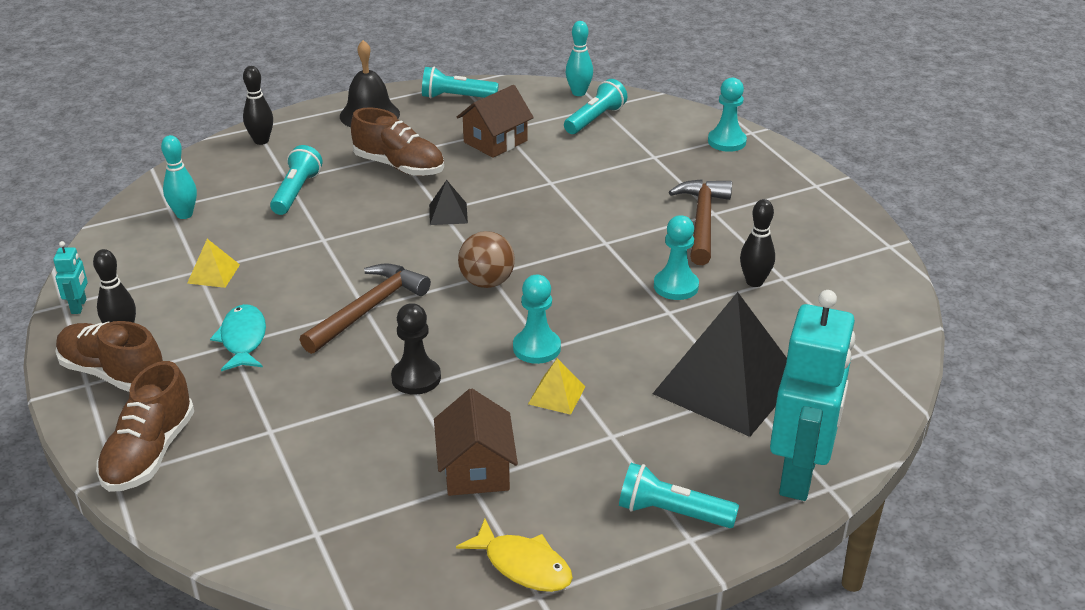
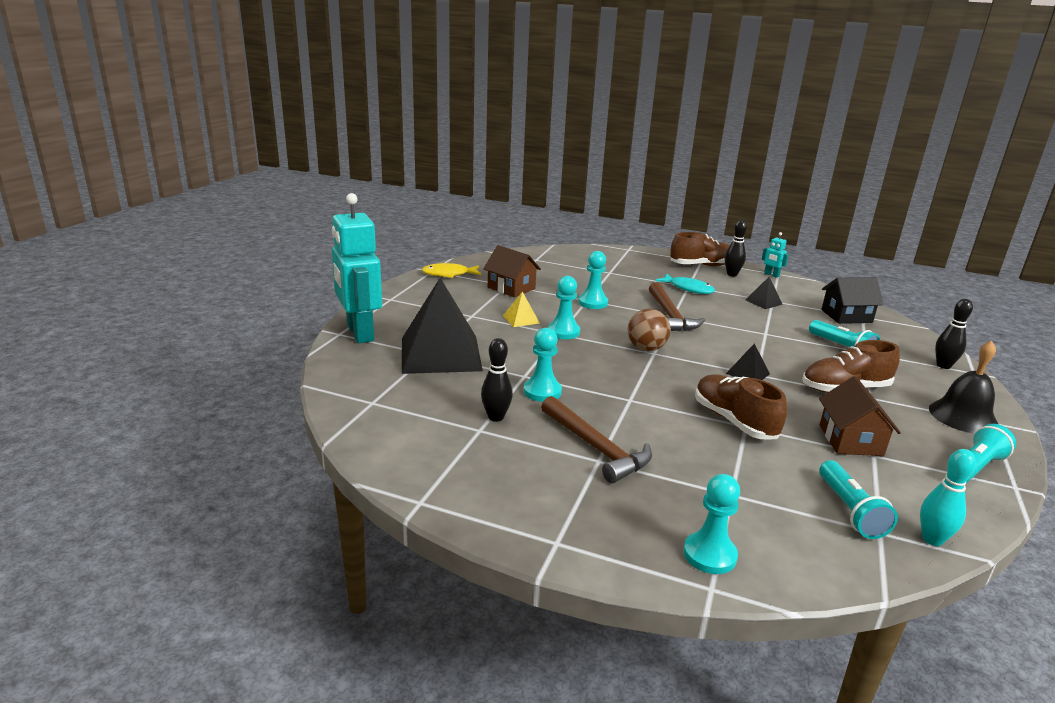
camera: 135 degrees right, 10 degrees down
(149, 453) = (633, 256): brown shoe -> brown shoe (734, 421)
(184, 214) = (846, 316): turquoise bowling pin -> black house
(213, 273) = (763, 302): yellow pyramid -> black pyramid
(416, 378) = (593, 303): black pawn -> turquoise pawn
(671, 512) = (408, 303): turquoise flashlight -> none

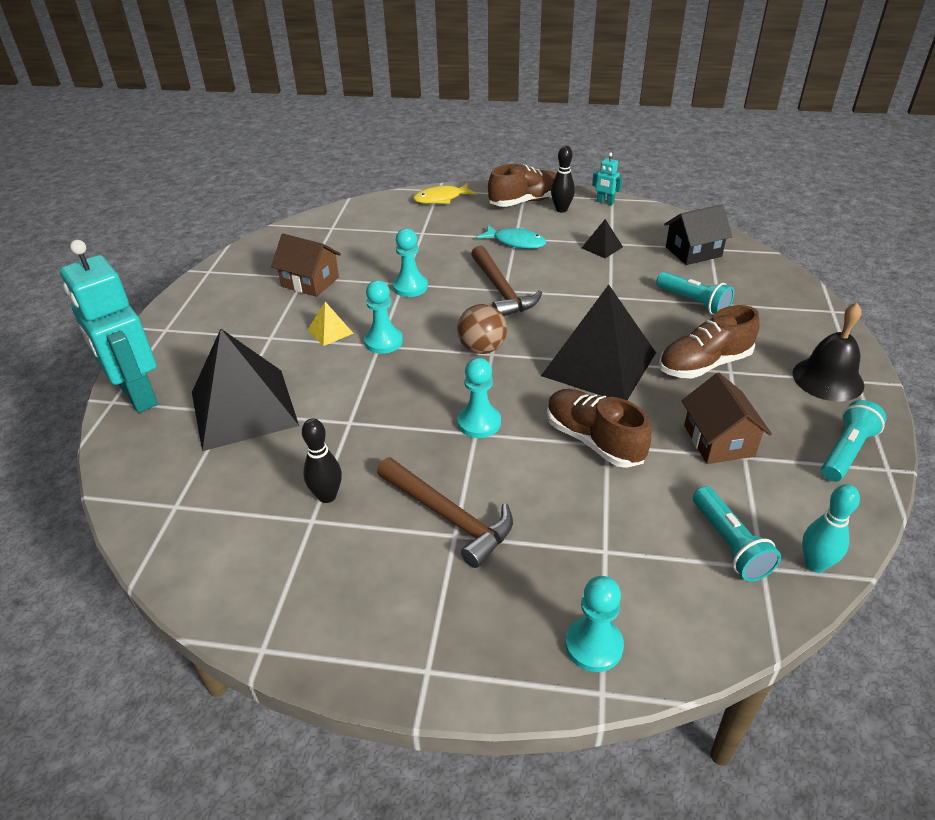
camera: 10 degrees left, 15 degrees up
(448, 274) = (230, 273): yellow fish -> yellow fish (441, 199)
(542, 391) = (374, 443): turquoise pawn -> turquoise pawn (479, 423)
(747, 373) = (599, 364): black pyramid -> black pyramid, size x2.43
(943, 366) = (801, 307): black bowling pin -> none

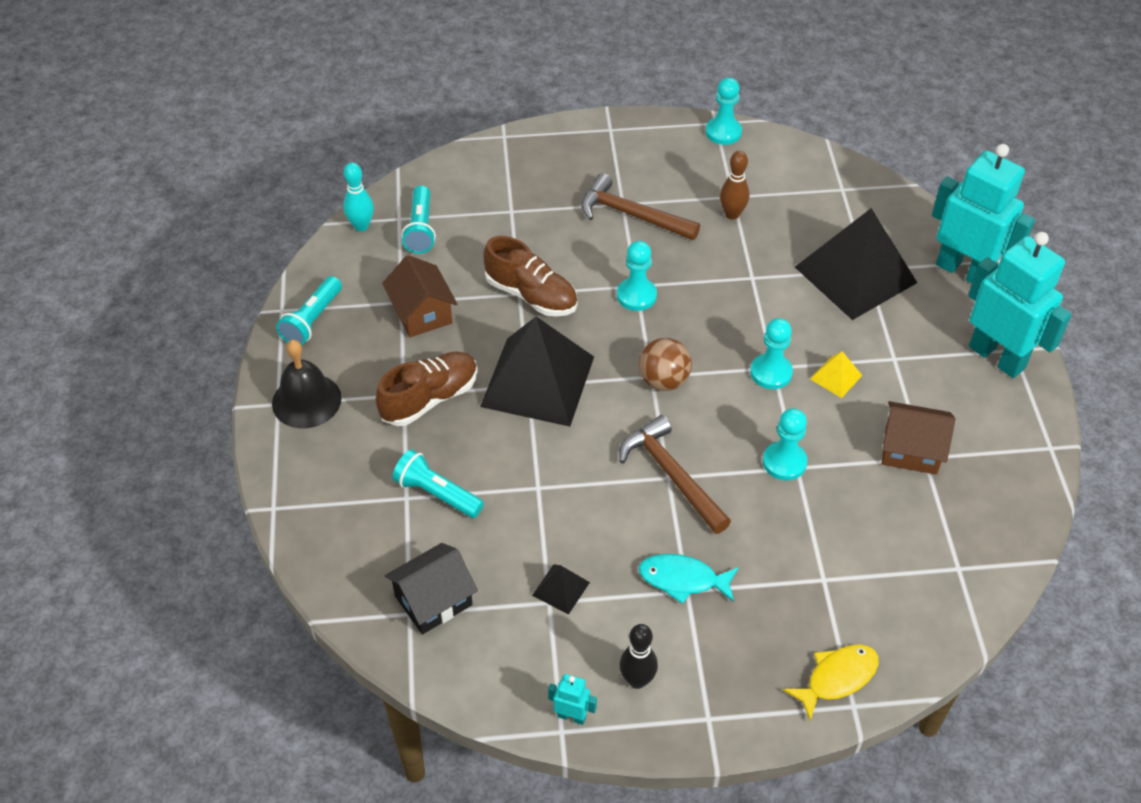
camera: 165 degrees right, 10 degrees up
(184, 326) = (997, 357): none -> turquoise robot
(327, 496) = (732, 214): black bowling pin -> brown bowling pin
(525, 201) = (700, 694): brown shoe -> none
(593, 645) = (512, 156): turquoise pawn -> turquoise pawn (723, 132)
(729, 544) = (420, 229): turquoise flashlight -> turquoise flashlight turned 150 degrees counterclockwise

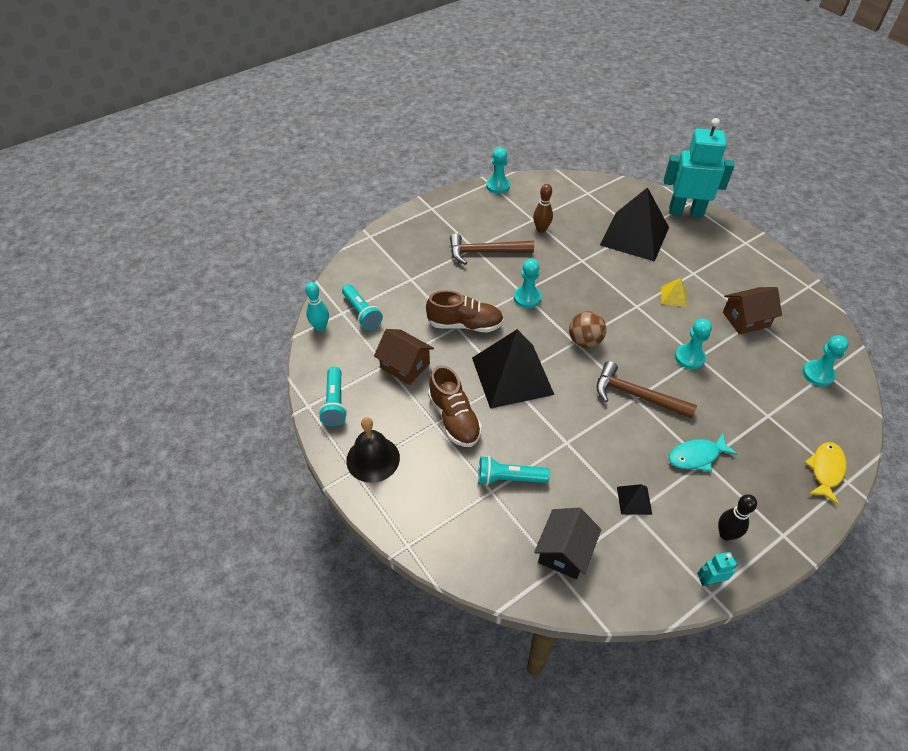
camera: 30 degrees left, 0 degrees up
(429, 399) = (454, 418): brown shoe -> brown shoe turned 135 degrees clockwise
(771, 372) = (638, 309): turquoise pawn -> turquoise pawn (818, 374)
(997, 357) = (741, 250): turquoise robot -> none

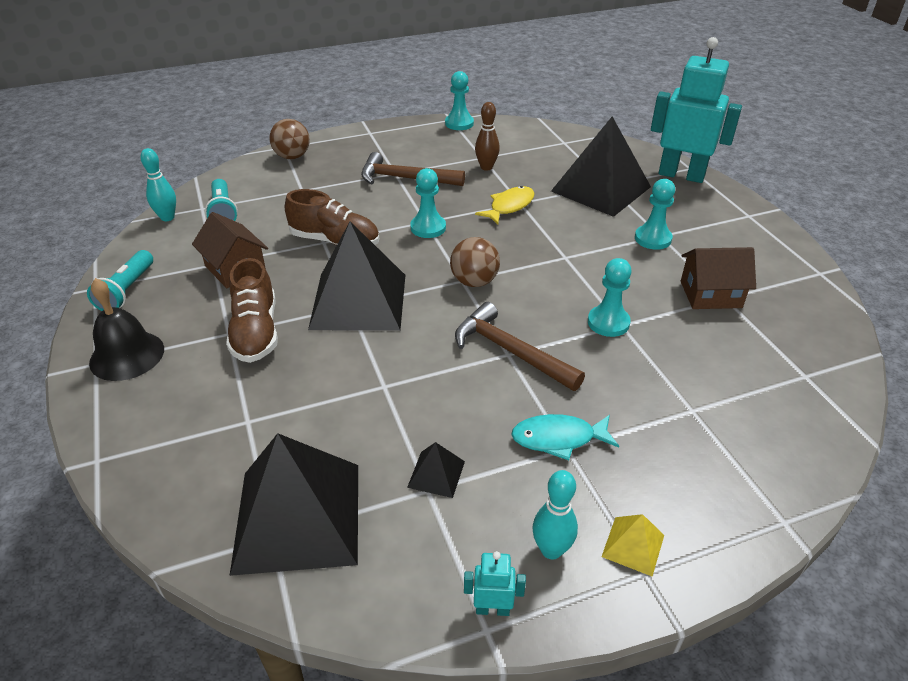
camera: 15 degrees right, 10 degrees down
(383, 245) = (292, 157): none -> brown ball
(508, 478) = (279, 411): turquoise flashlight -> none
(564, 551) = (297, 517): black house -> black pyramid
(673, 296) = (620, 255): yellow pyramid -> yellow pyramid (633, 545)
(726, 534) = (551, 550): black bowling pin -> turquoise bowling pin
(818, 374) = (792, 374): turquoise pawn -> turquoise pawn (653, 239)
(825, 470) = (754, 498): yellow fish -> yellow fish (509, 206)

